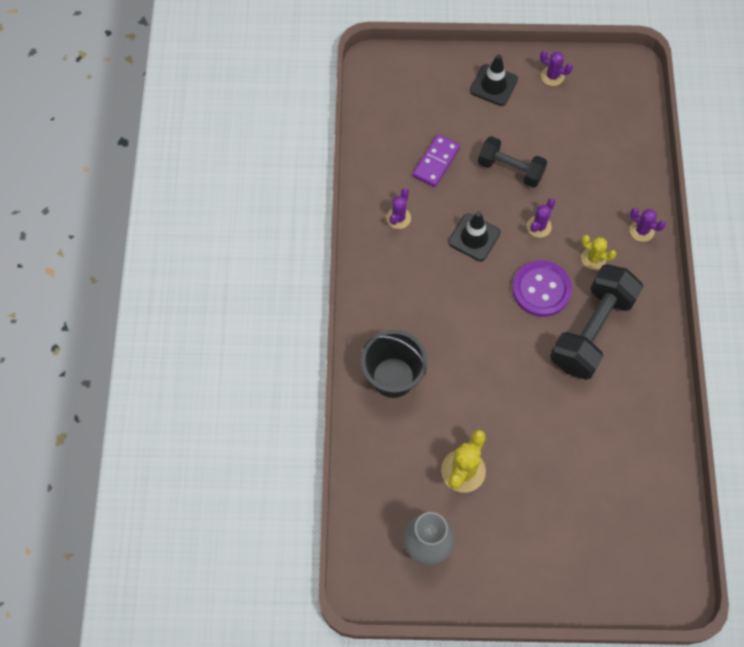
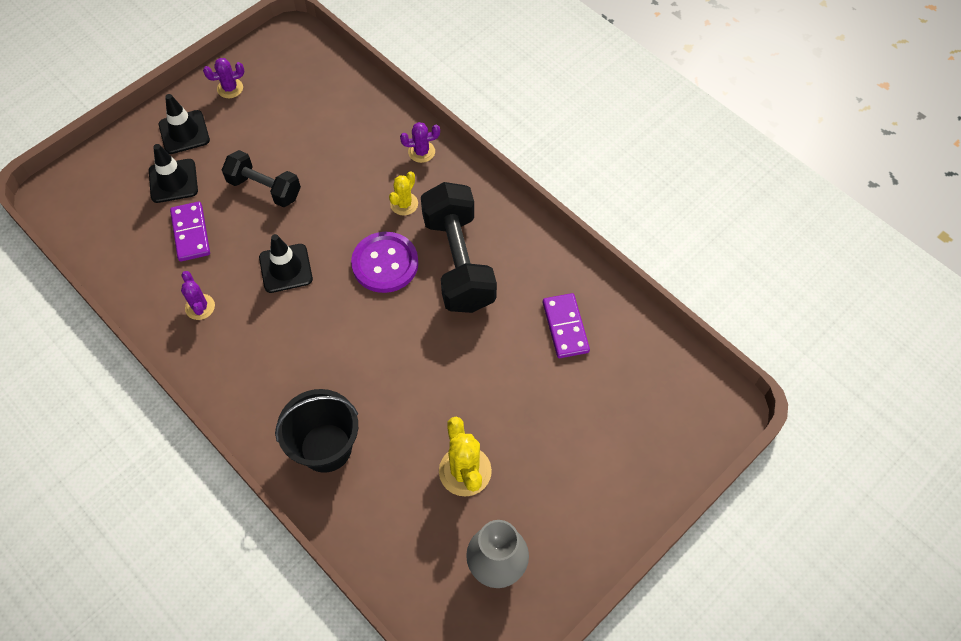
camera: 45 degrees left, 5 degrees down
(456, 115) = (173, 181): none -> black traffic cone
(510, 169) = (264, 188): black dumbbell -> black dumbbell turned 45 degrees clockwise
(539, 226) = (334, 215): purple cactus -> none
(593, 258) = (404, 204): yellow cactus -> yellow cactus turned 45 degrees counterclockwise
(621, 439) = (565, 327): none -> purple domino

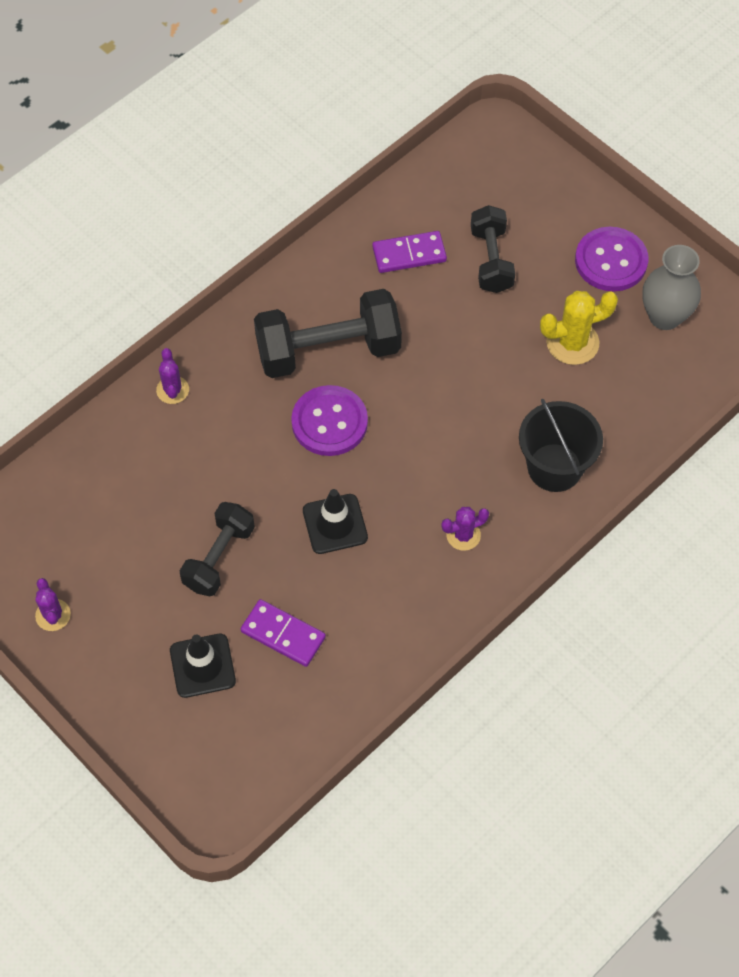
camera: 90 degrees left, 0 degrees up
(184, 132) = (124, 663): black traffic cone -> none
(190, 233) = (283, 634): purple domino -> purple domino turned 45 degrees clockwise
(200, 307) = (387, 611): purple cactus -> purple cactus (463, 535)
(404, 204) = (248, 406): yellow cactus -> none
(561, 399) = (491, 260): none -> black dumbbell
(565, 515) = (611, 261): none -> purple button

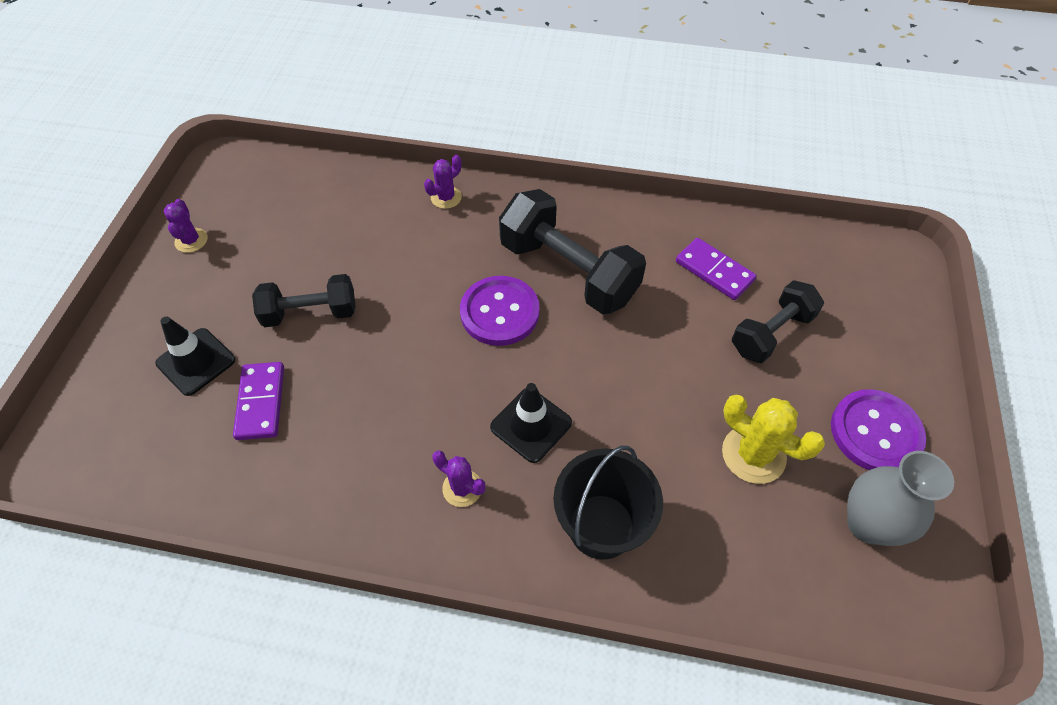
camera: 55 degrees right, 5 degrees down
(53, 615) = (191, 240): purple cactus -> purple cactus turned 45 degrees counterclockwise
(335, 524) = (400, 375): black traffic cone -> black traffic cone (531, 425)

